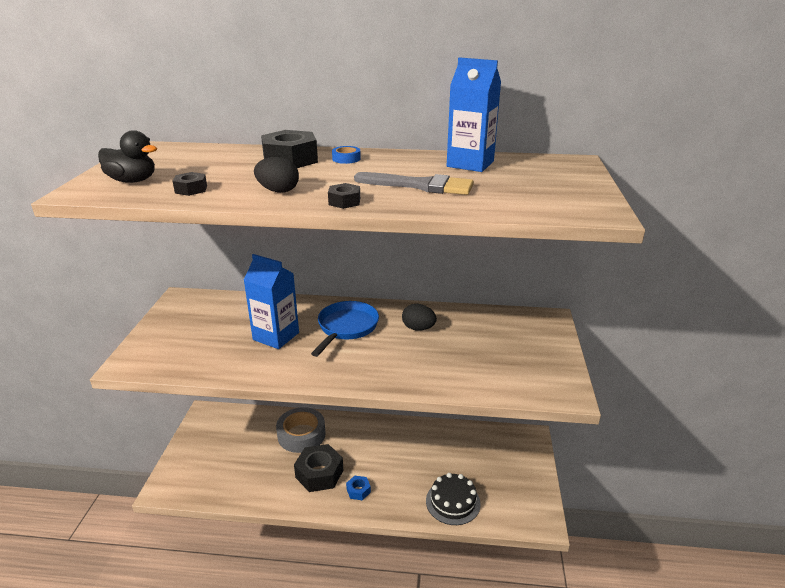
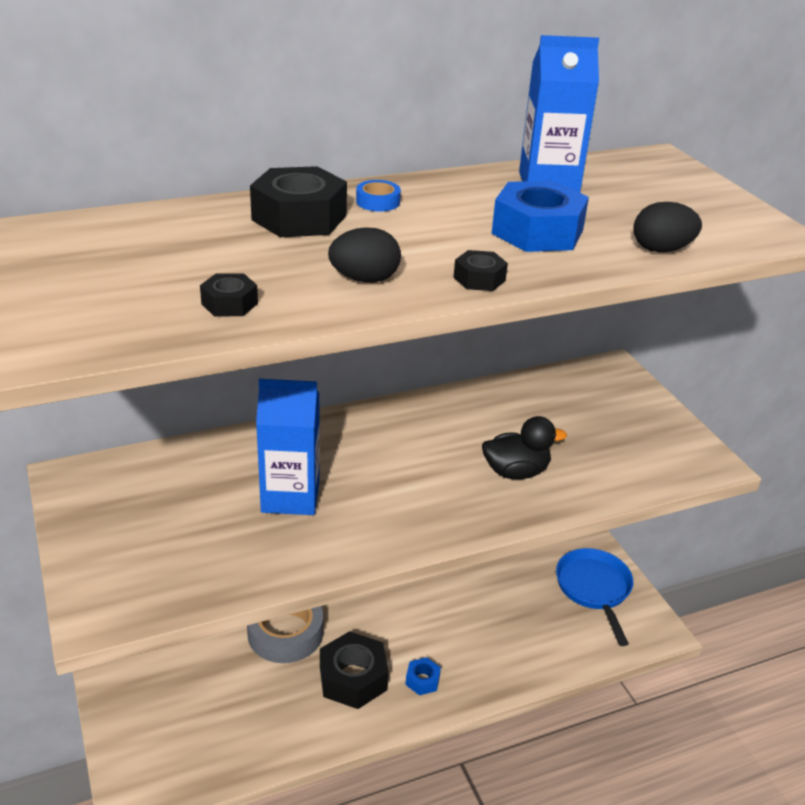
camera: 30 degrees left, 5 degrees up
(132, 181) = (105, 307): black duck -> black duck (516, 472)
(346, 328) = (378, 453): blue pan -> blue pan (594, 589)
(418, 328) = (473, 427): black egg -> black egg (661, 250)
(421, 186) = (537, 232): grey brush -> blue nut
(453, 502) = (547, 647): black cake -> none

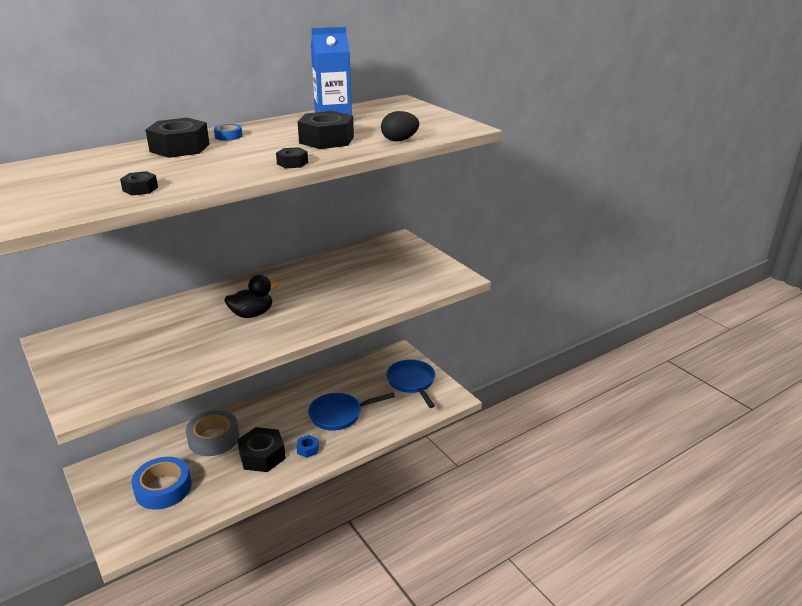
camera: 10 degrees left, 5 degrees down
(203, 706) = (163, 488): none -> blue tape
(290, 496) = (200, 330): blue carton -> none
(364, 279) = (223, 170): black egg -> none
(476, 627) = (339, 415): none -> blue pan
(516, 472) = (343, 298): black duck -> black duck (252, 314)
(537, 232) = (326, 140): blue nut -> black nut

